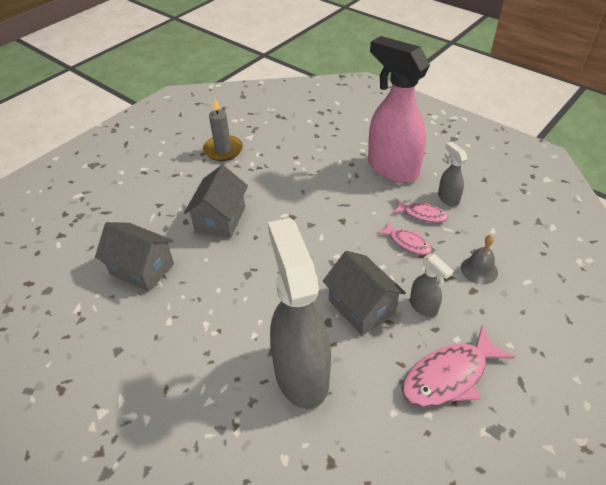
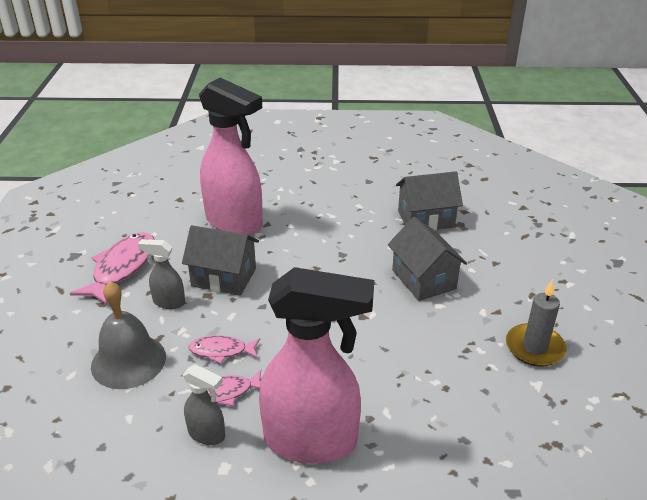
camera: 140 degrees right, 10 degrees down
(301, 373) = (235, 223): grey spray bottle -> pink spray bottle
(479, 270) = (128, 361): grey bell -> grey bell, size x1.68

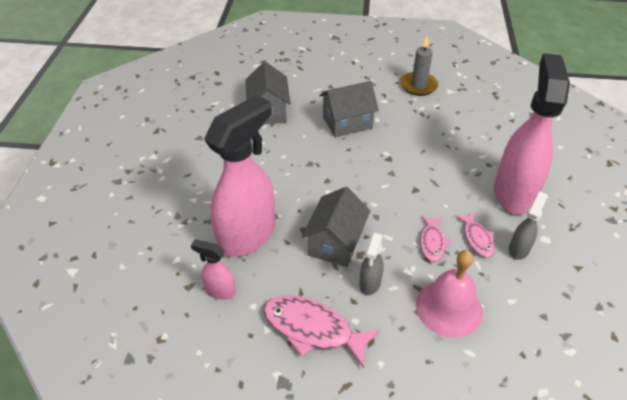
camera: 85 degrees left, 10 degrees up
(128, 361) = (449, 308): grey bell -> pink bell
(172, 214) = (220, 291): none -> pink spray bottle

